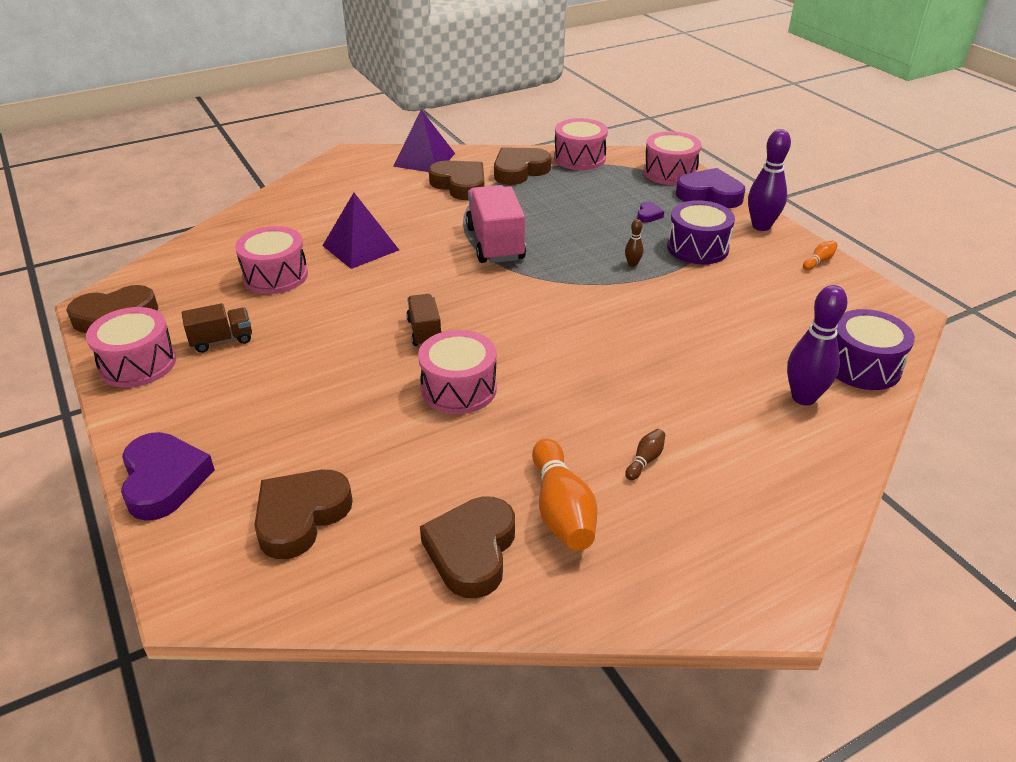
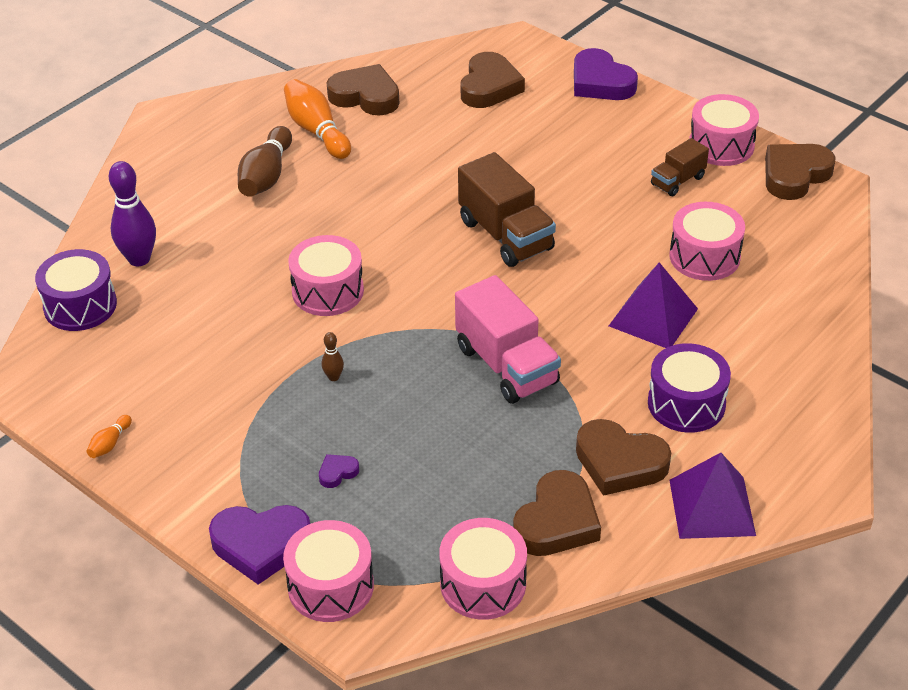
camera: 160 degrees right, 5 degrees up
(424, 332) = (506, 235): brown truck -> brown truck, size x1.80
(459, 389) = (440, 192): pink drum -> pink drum (328, 291)
(472, 551) = (365, 96): brown heart -> brown heart turned 60 degrees counterclockwise
(645, 460) = (266, 176): brown bowling pin -> brown bowling pin, size x2.15
(648, 215) = (337, 472): purple heart -> purple heart turned 60 degrees clockwise
(697, 248) = (261, 426): purple drum -> purple drum (686, 403)
(761, 226) = (183, 493): purple bowling pin -> none

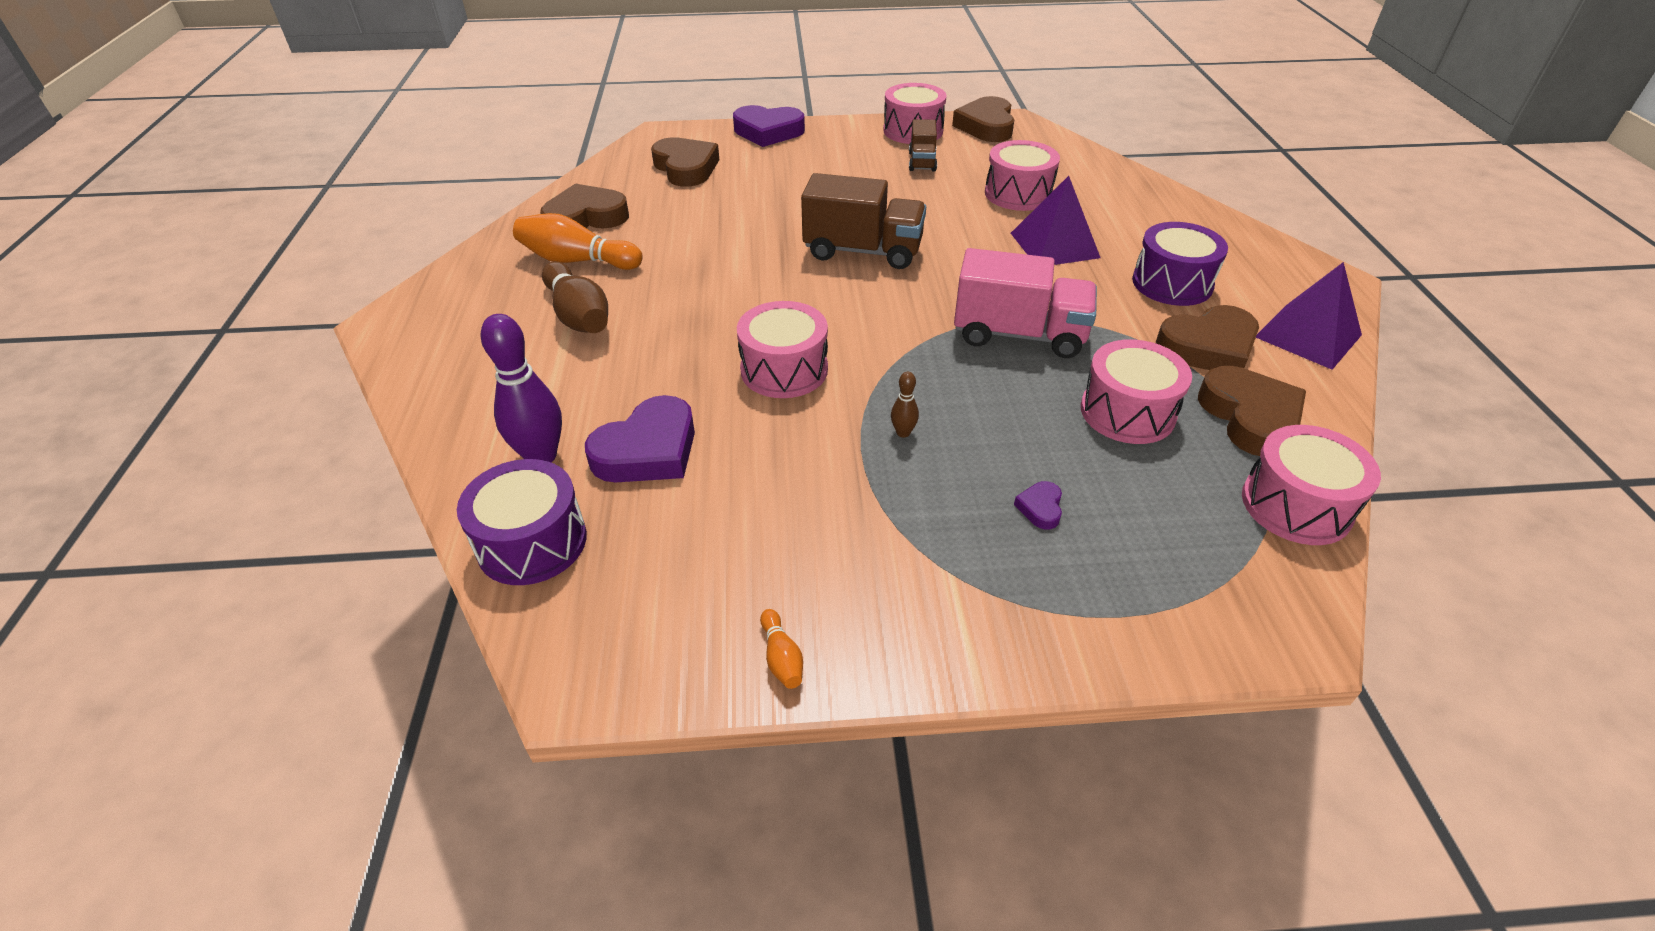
camera: 45 degrees left, 0 degrees up
(261, 545) = (1091, 629): purple heart -> purple heart (648, 450)
(330, 586) = (1207, 612): pink drum -> pink drum (1127, 412)

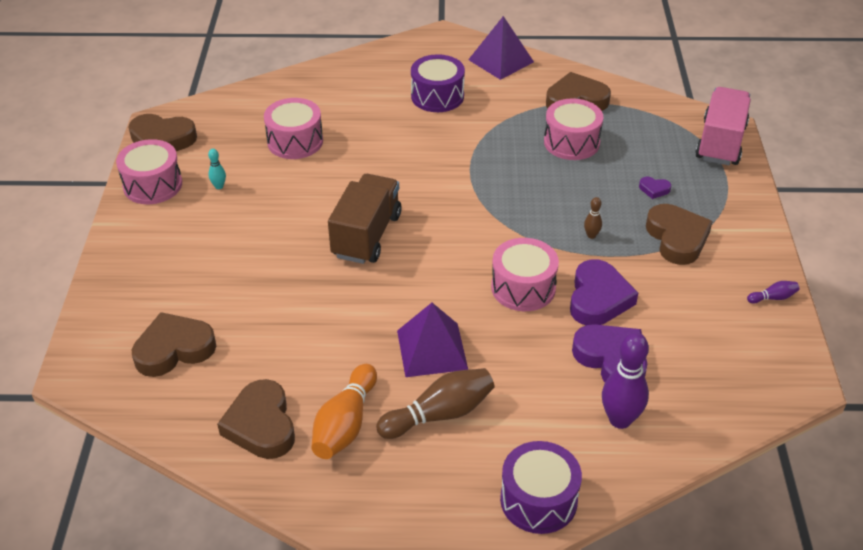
camera: 85 degrees left, 0 degrees up
(532, 542) = (704, 415): purple drum -> purple drum (538, 500)
(768, 132) = (111, 285): purple heart -> purple heart (598, 298)
(781, 658) = (773, 298): orange bowling pin -> purple bowling pin
(922, 162) = (219, 186): brown truck -> turquoise bowling pin
(1019, 334) = (489, 171): pink truck -> pink truck (720, 143)
(1054, 245) = (378, 137): purple pyramid -> purple pyramid (432, 350)
(1208, 347) = (510, 99): brown heart -> brown heart (677, 238)
(1296, 505) = (645, 104): pink drum -> none

